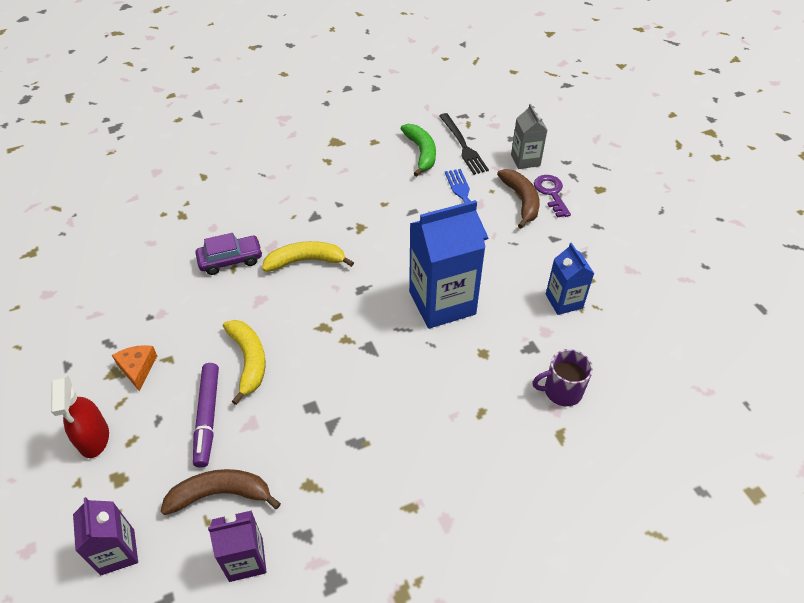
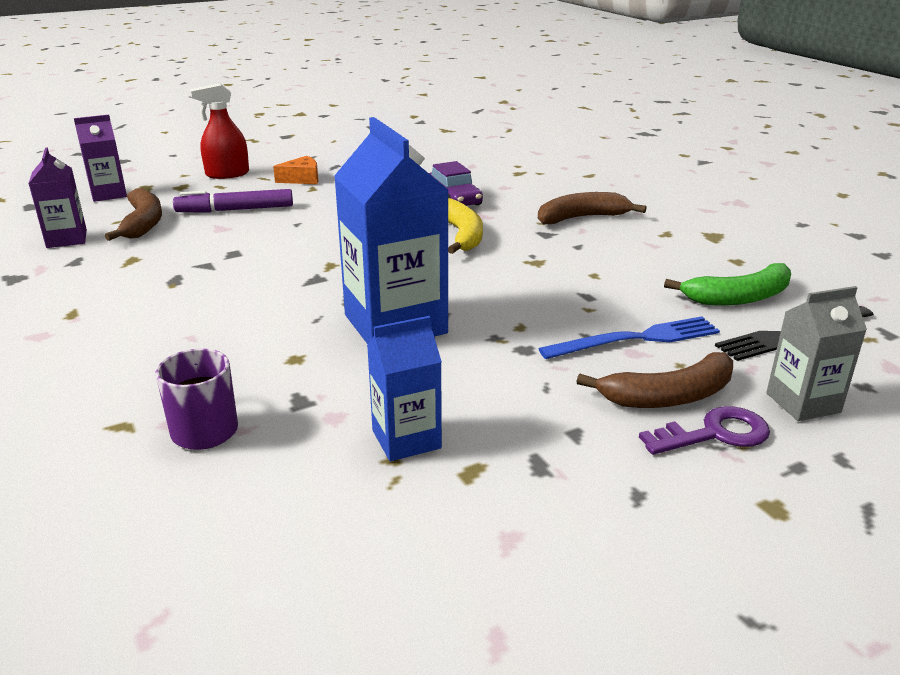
camera: 85 degrees right, 20 degrees down
(248, 361) = (304, 220): yellow banana -> none
(290, 194) = (581, 218): none -> brown banana

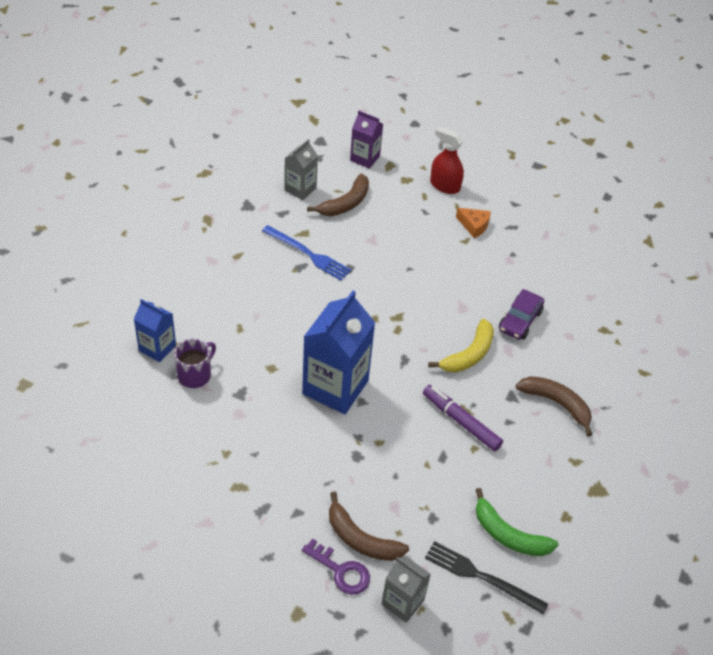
camera: 50 degrees right, 20 degrees up
(67, 239) = (300, 189): purple carton -> grey carton
(235, 210) = (399, 228): purple marker -> purple marker (461, 421)
(406, 439) = (243, 450): blue carton -> blue carton (157, 348)
(636, 339) = (410, 501): blue fork -> blue fork (308, 254)

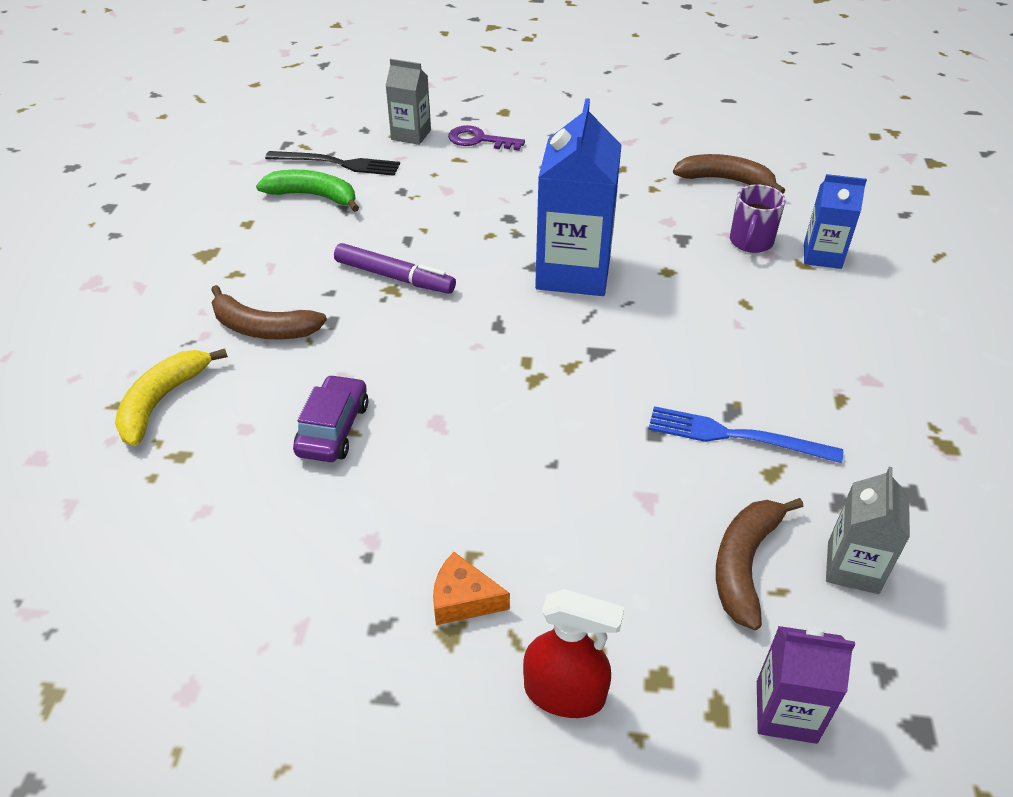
camera: 165 degrees right, 5 degrees down
(361, 539) = (470, 162): brown banana -> brown banana (725, 180)
(469, 354) = (406, 356): yellow banana -> yellow banana (162, 401)

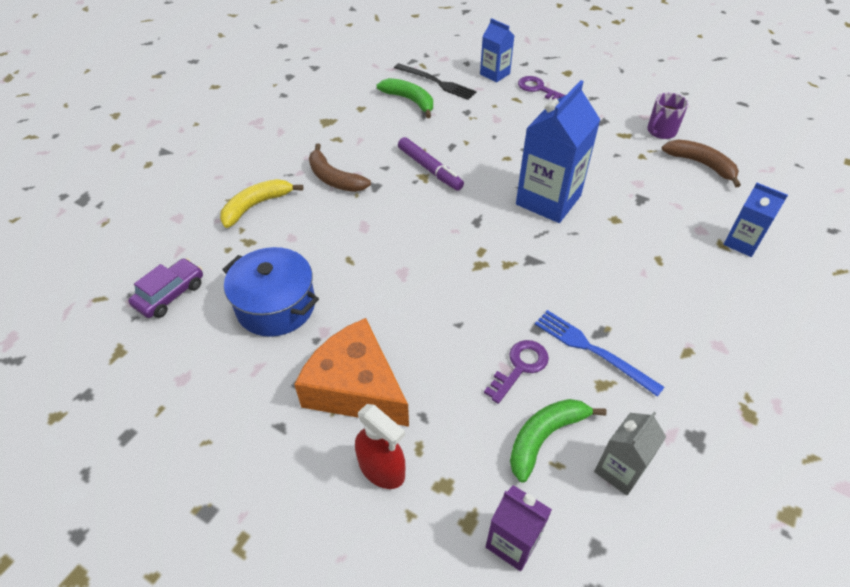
camera: 25 degrees right, 5 degrees up
(278, 531) = (276, 306): none -> blue pot
(333, 429) = (340, 255): purple car -> purple car (170, 294)
(411, 135) = (495, 74): grey carton -> blue carton
(463, 599) = (355, 387): orange cheese -> orange cheese, size x2.22
(663, 489) = (520, 367): none -> purple key
(744, 564) = (544, 437): brown banana -> green banana
(750, 242) = (691, 216): purple mug -> purple mug (661, 131)

